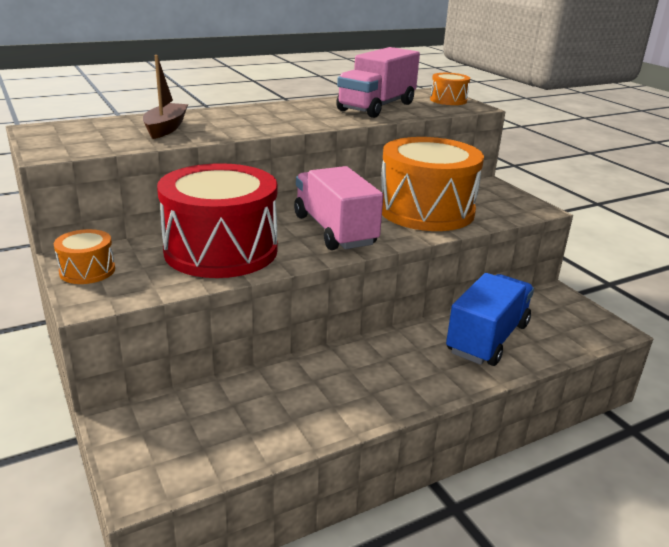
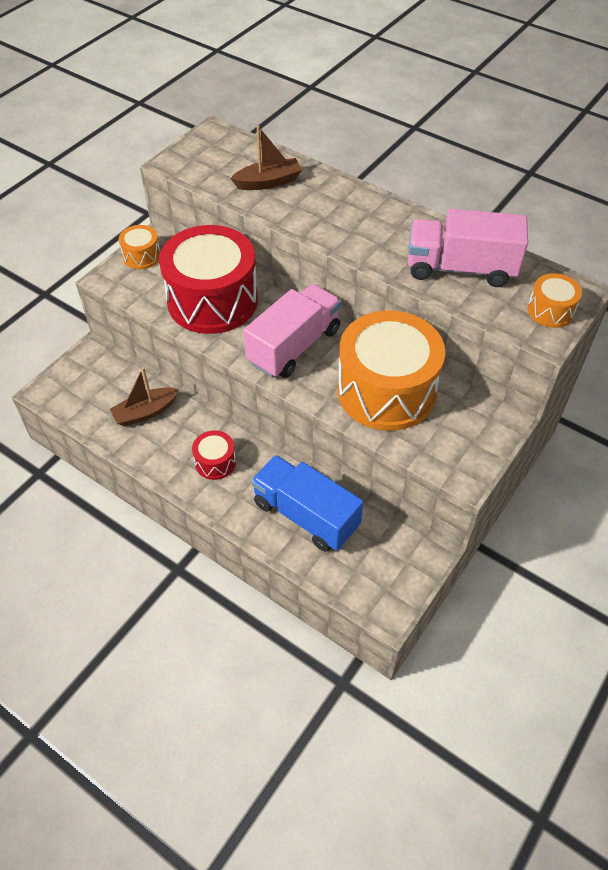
camera: 65 degrees right, 25 degrees up
(269, 402) = (145, 412): none -> brown boat
(385, 372) = (215, 462): none -> red drum
(487, 338) = (305, 515): blue truck -> blue truck turned 150 degrees counterclockwise

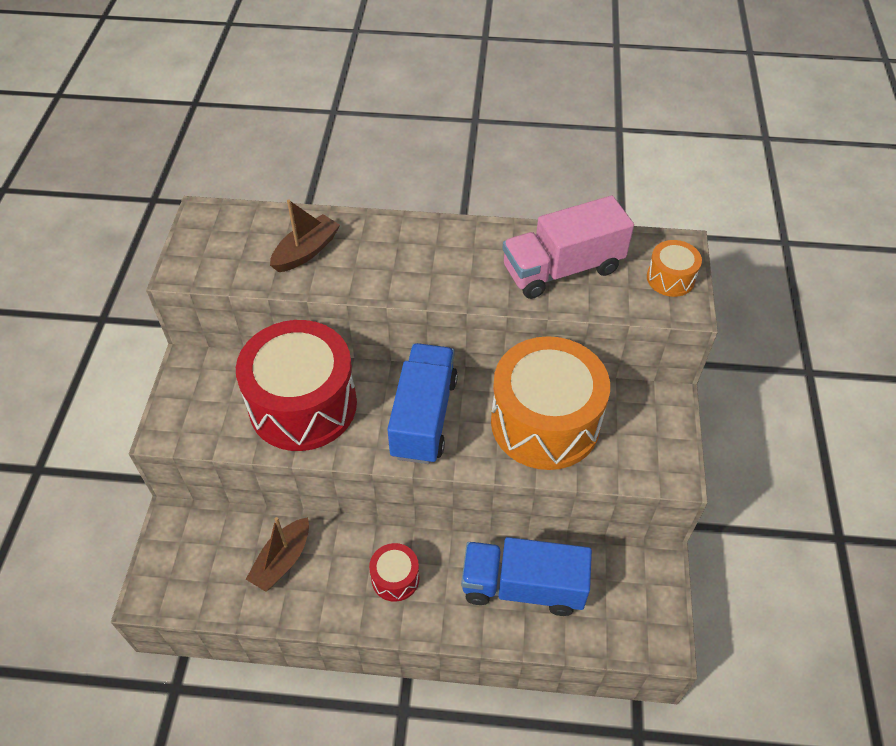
camera: 30 degrees left, 0 degrees up
(142, 256) = (187, 388): orange drum -> none
(294, 346) = (423, 417): pink truck -> blue truck

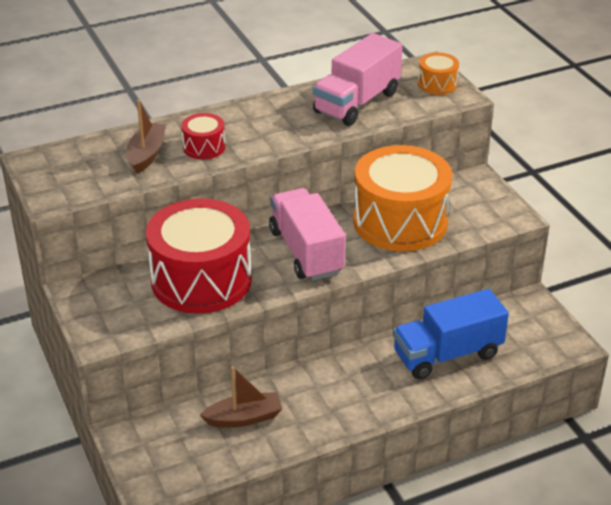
camera: 30 degrees left, 15 degrees down
(282, 560) = (244, 418): brown boat -> brown boat turned 105 degrees counterclockwise
(395, 578) = (346, 390): red drum -> red drum (204, 147)
(423, 417) = (306, 252): blue truck -> pink truck

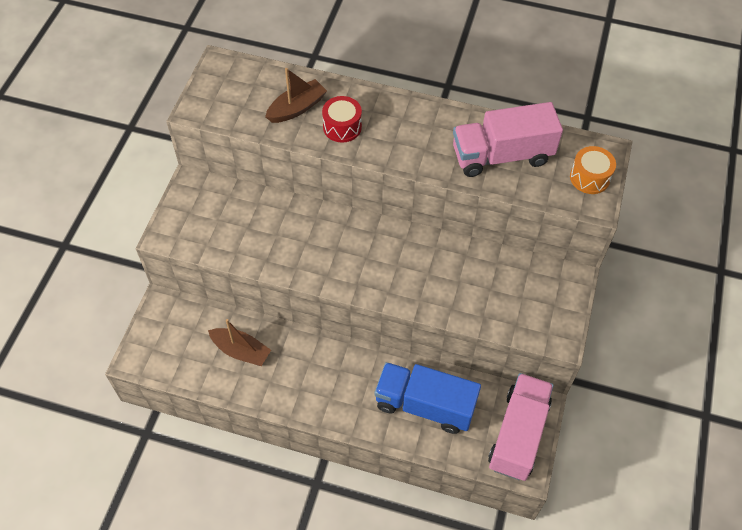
camera: 40 degrees right, 20 degrees up
(201, 280) = (275, 231): red drum -> none
(306, 252) = (369, 258): pink truck -> pink truck (518, 434)
(400, 221) = (465, 278): orange drum -> none

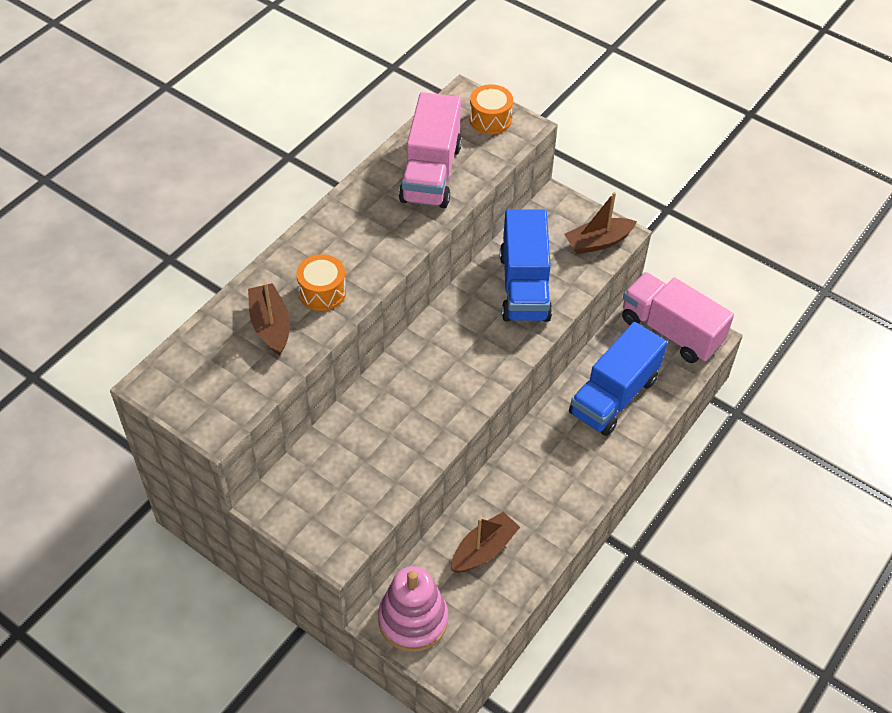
camera: 70 degrees left, 5 degrees down
(168, 322) = (413, 619): none -> pink stacking toy
(342, 127) = (322, 292): red drum -> orange drum
(463, 282) = (524, 286): none -> blue truck
(542, 324) = (598, 242): none -> brown boat

